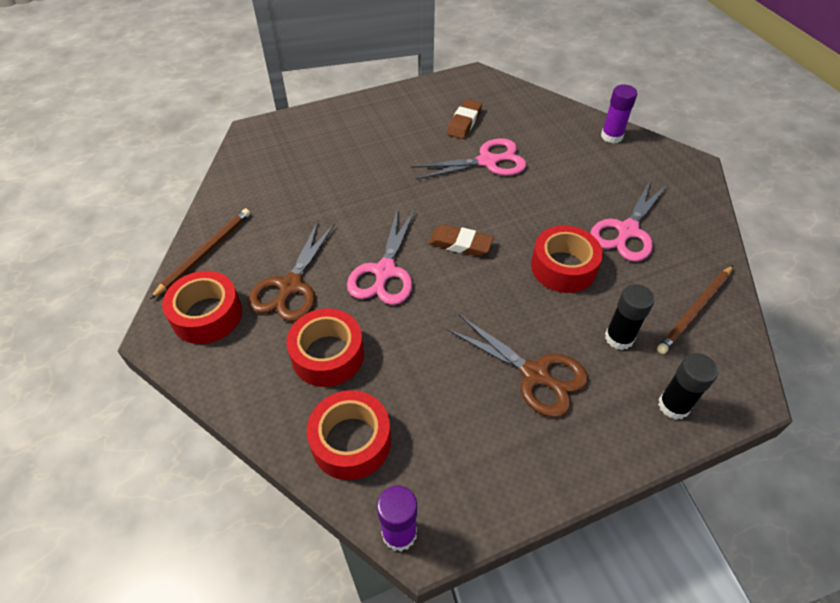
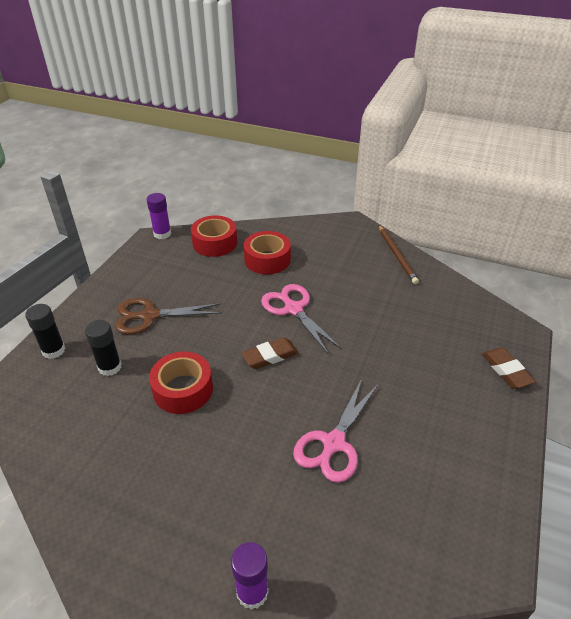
camera: 135 degrees right, 10 degrees down
(207, 315) = (346, 238): red tape -> none
(290, 286) = (330, 271): brown scissors -> none
(464, 122) = (409, 475): brown eraser -> brown eraser (506, 370)
(627, 231) = (153, 461): pink scissors -> none
(695, 311) = (60, 423): brown pencil -> none

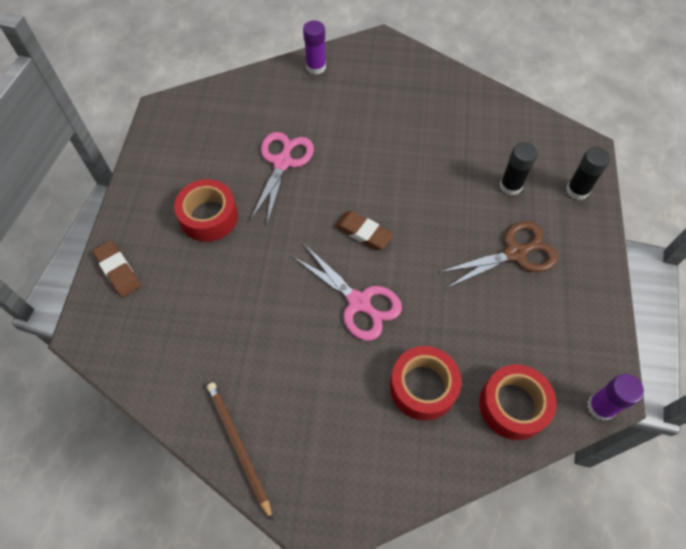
camera: 165 degrees right, 20 degrees up
(183, 389) = (429, 180): red tape -> red tape (209, 217)
(270, 356) = (363, 232): brown eraser -> brown eraser turned 75 degrees clockwise

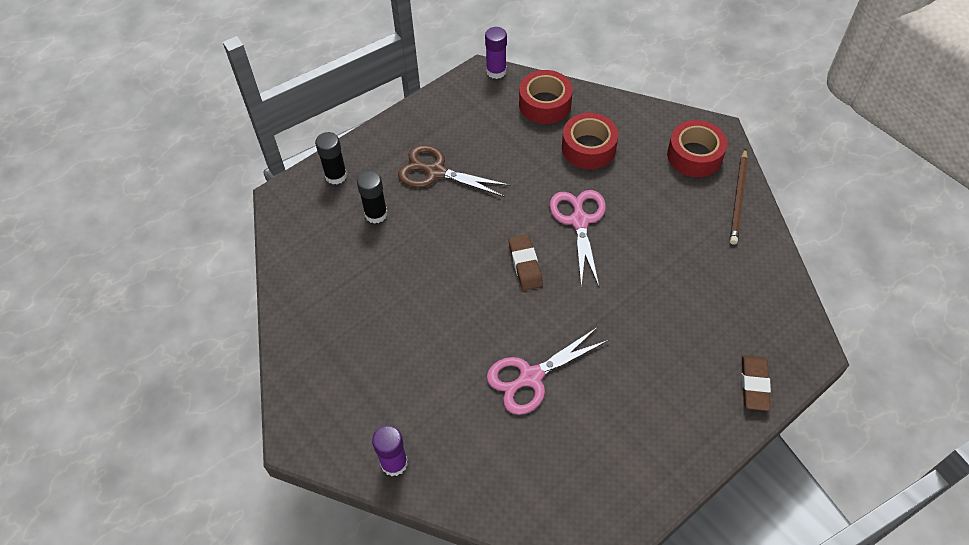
camera: 135 degrees left, 5 degrees down
(209, 217) = (640, 375): red tape -> red tape (694, 155)

